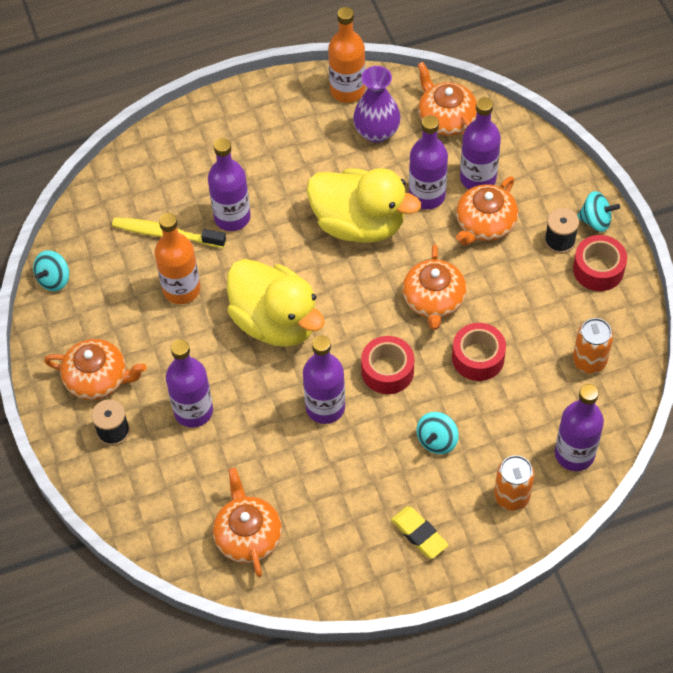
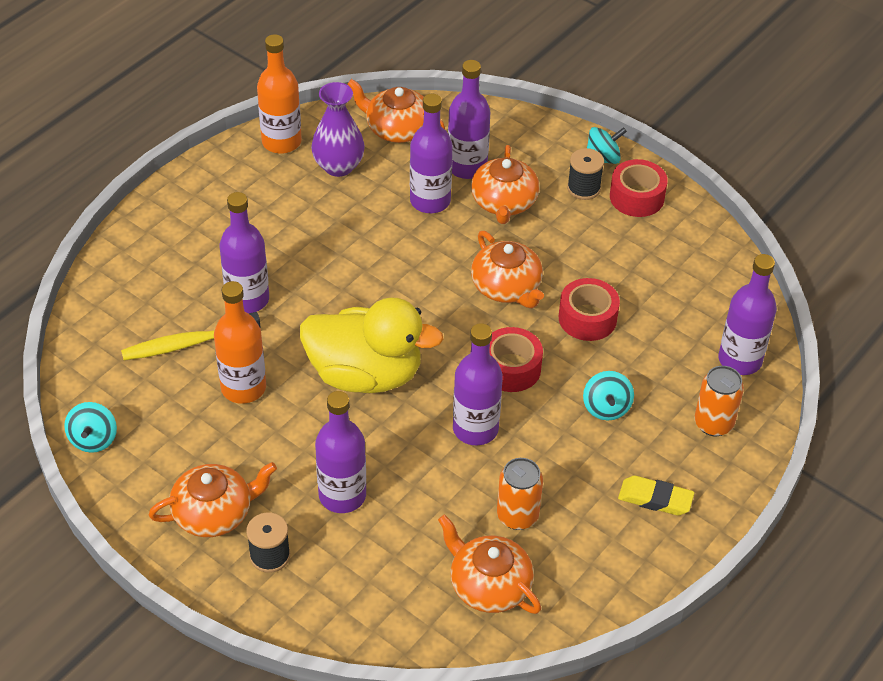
camera: 35 degrees left, 10 degrees down
(359, 224) = (383, 252): yellow duck -> none
(589, 361) = (690, 276): orange can -> orange can (517, 516)

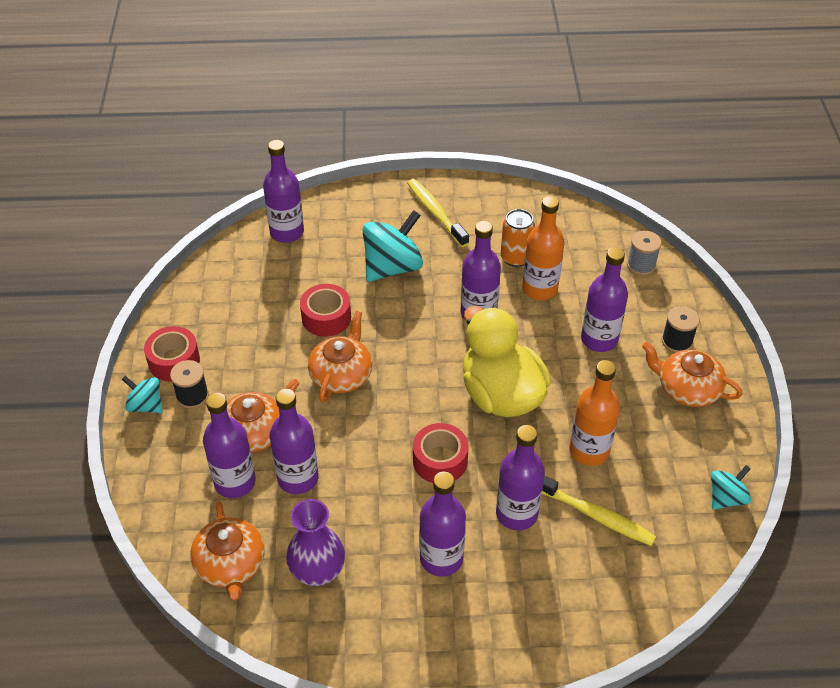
camera: 130 degrees left, 0 degrees up
(266, 233) = (441, 558): none -> purple bottle
(281, 142) = (328, 639): orange bottle -> orange bottle (539, 289)
(392, 618) = (641, 265): none -> grey spool
(488, 585) = (572, 242): orange teapot -> none
(511, 368) = (411, 327): red tape -> red tape (440, 460)
(606, 408) = (392, 267): turquoise spinning top -> turquoise spinning top, size x1.81
(655, 499) = (435, 212): yellow eraser -> yellow toothbrush
(713, 423) = (352, 218): orange can -> none

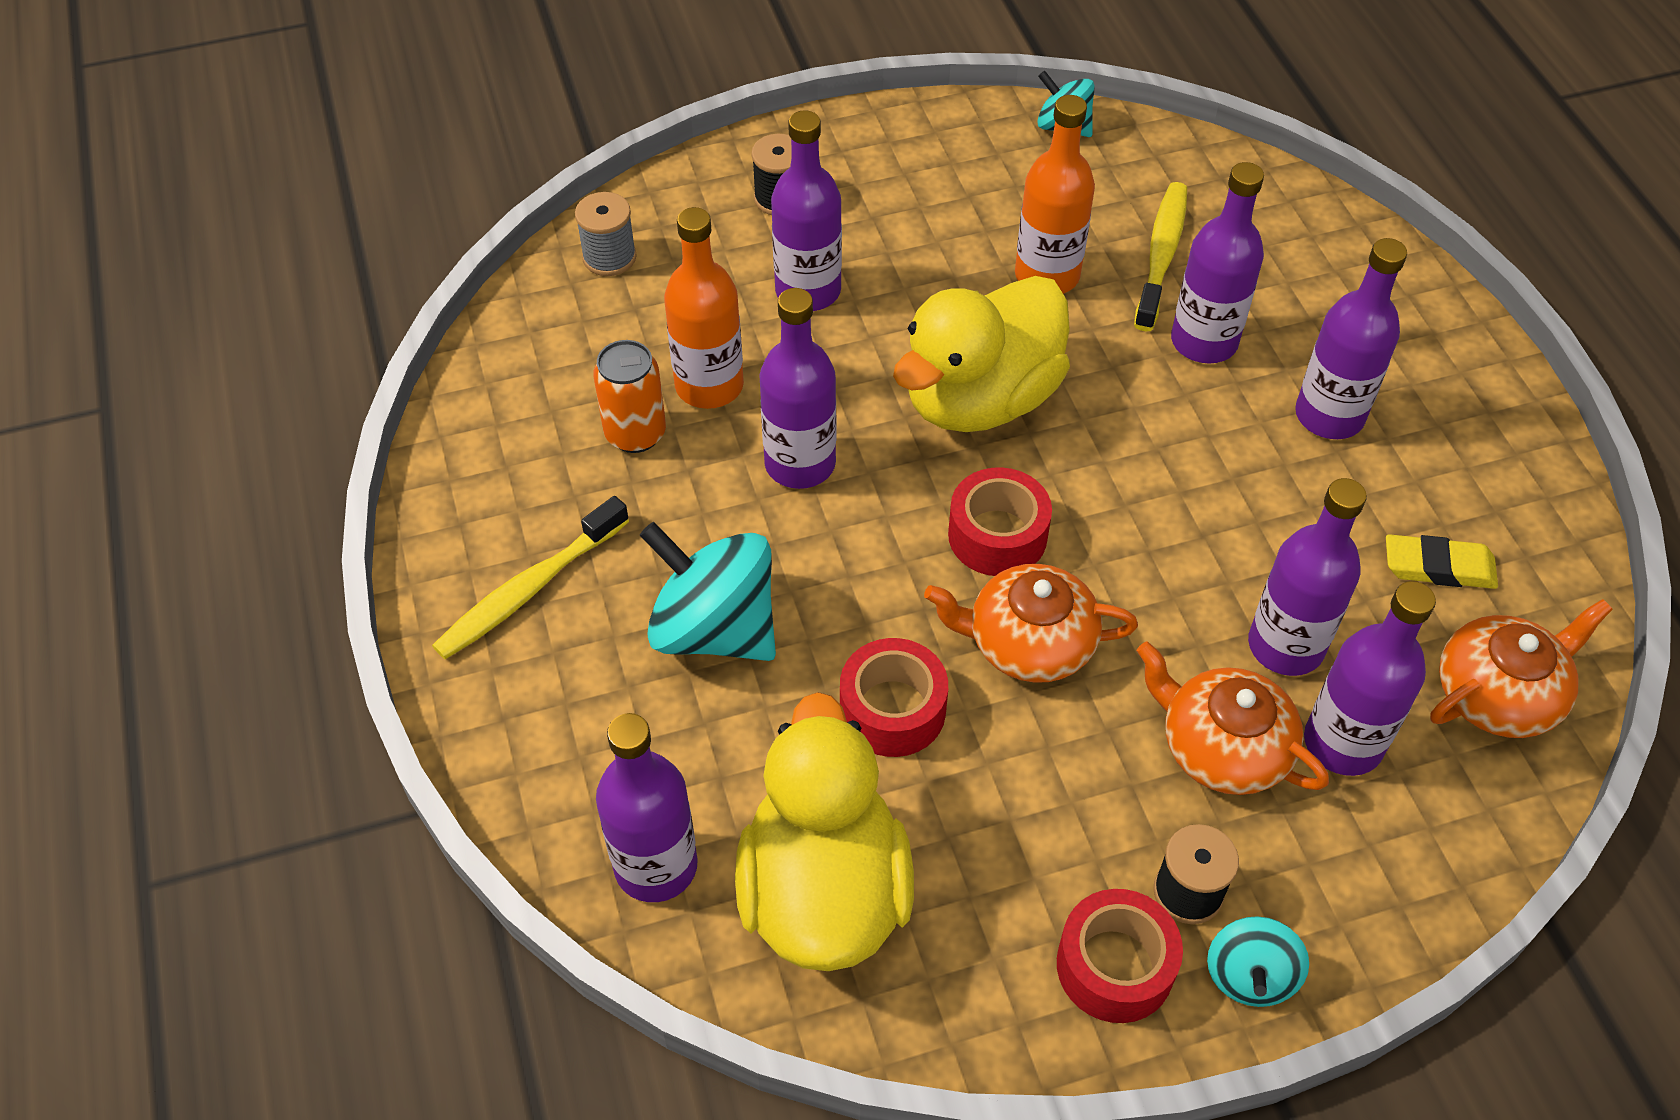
camera: 105 degrees left, 5 degrees up
(252, 278) = (824, 891): none -> yellow duck
(317, 570) = (1438, 567): purple vase -> yellow eraser
(440, 460) = (1152, 454): red tape -> red tape (997, 535)
(687, 389) = (876, 179): orange teapot -> none

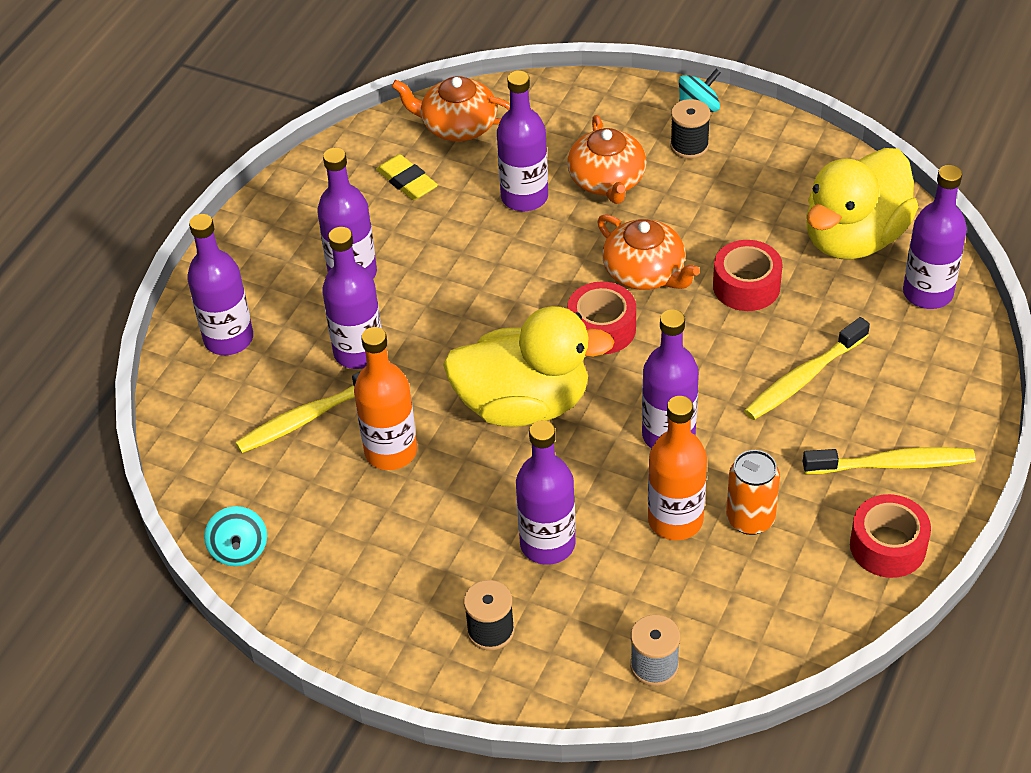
camera: 135 degrees left, 5 degrees down
(714, 629) = (803, 378): turquoise spinning top -> yellow toothbrush
(1115, 966) = (751, 143): red tape -> red tape (888, 546)
(1343, 743) = (552, 151): purple bottle -> purple bottle (228, 339)

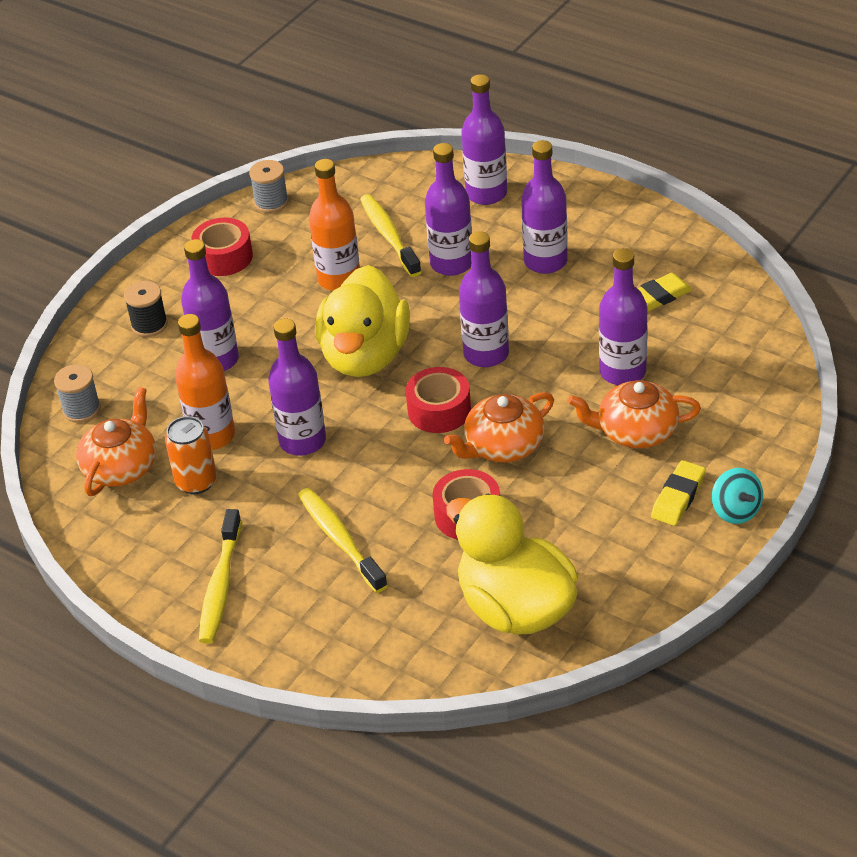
camera: 100 degrees right, 5 degrees down
(239, 550) = (271, 202): turquoise spinning top -> grey spool
(457, 126) = (733, 332): orange teapot -> orange teapot (121, 466)
(689, 146) = (678, 497): black spool -> yellow eraser
(888, 546) = (135, 566): red tape -> red tape (224, 257)
(927, 293) = (423, 653): purple bottle -> purple bottle (486, 354)

